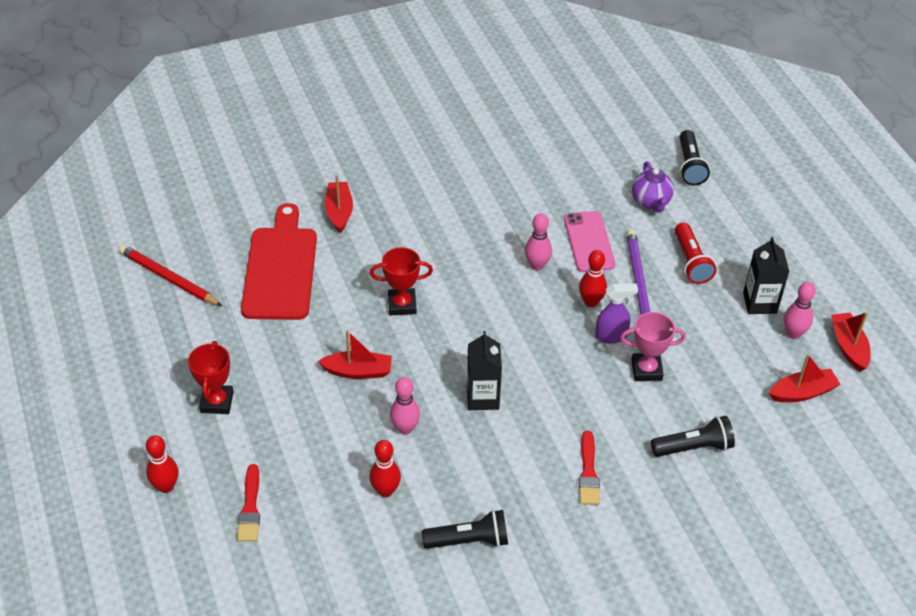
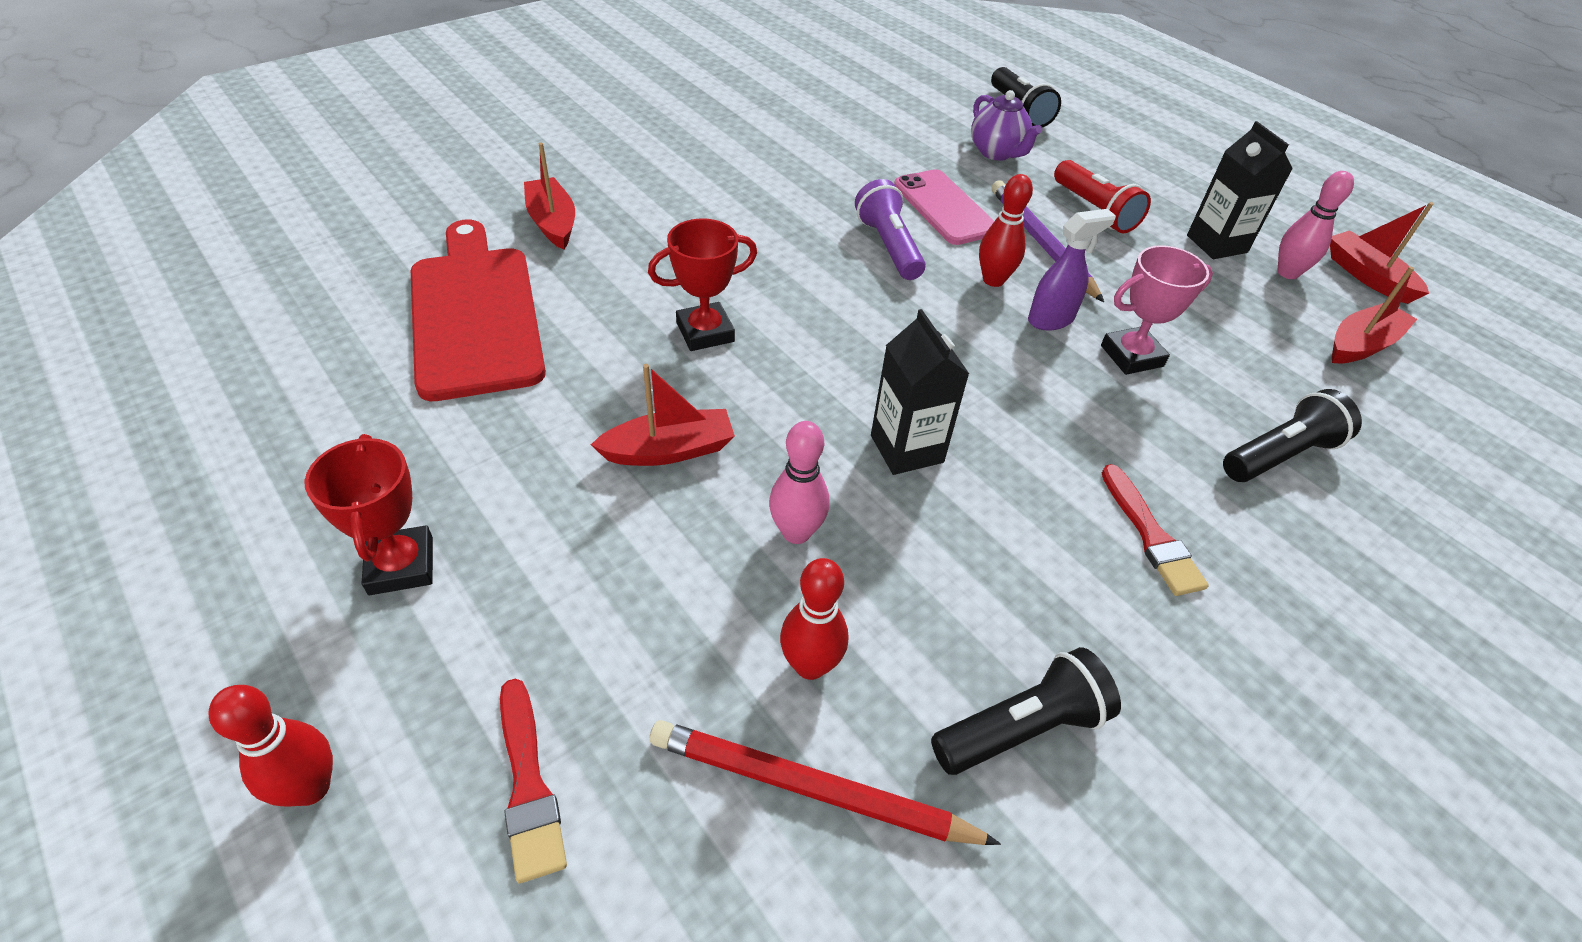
camera: 20 degrees left, 0 degrees up
(168, 278) = (262, 362): red pencil -> red pencil (811, 788)
(537, 265) = (888, 246): pink bowling pin -> purple flashlight

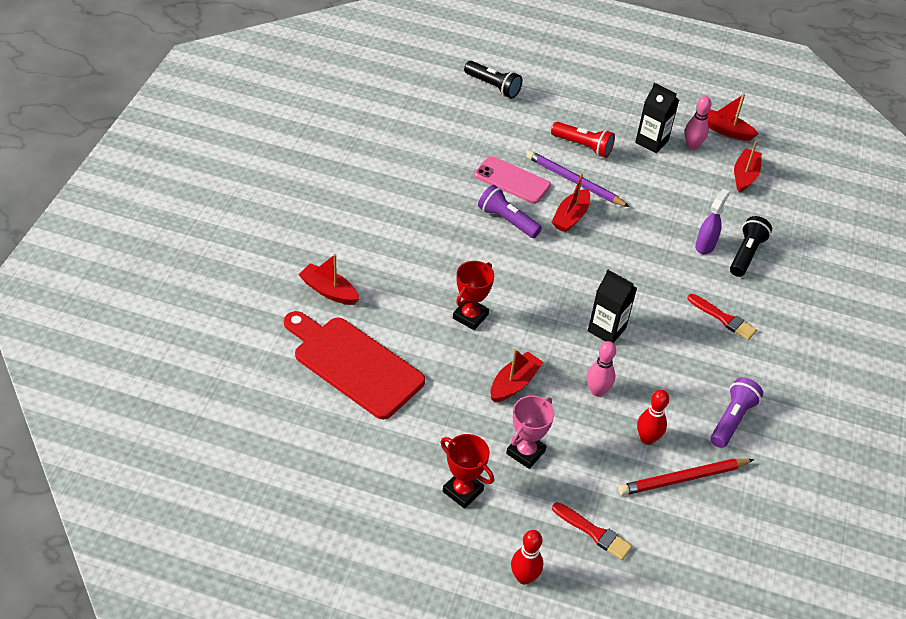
camera: 35 degrees left, 0 degrees up
(993, 280) = (570, 217): red bowling pin -> red boat
(997, 153) = (506, 126): purple teapot -> none
(1021, 728) = (732, 419): black flashlight -> purple flashlight
(1051, 319) = (612, 228): purple spray bottle -> purple spray bottle (705, 245)
(1132, 356) = (659, 231): pink trophy -> pink trophy (525, 452)

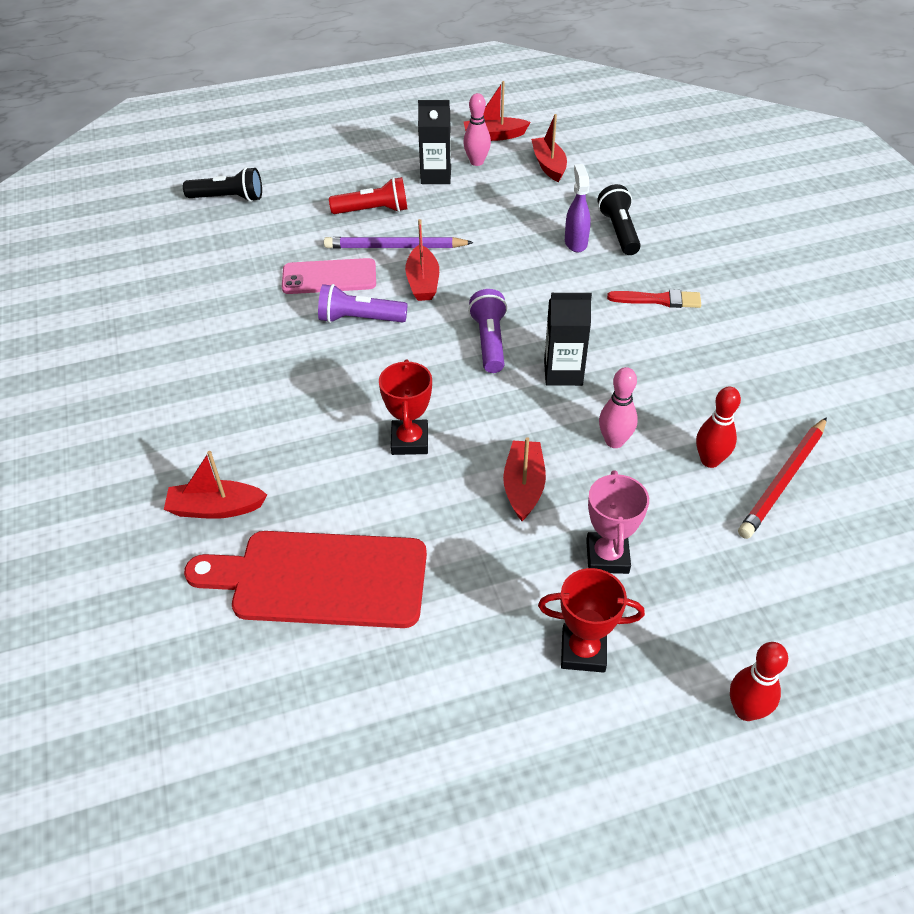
camera: 30 degrees left, 0 degrees up
(594, 532) = (762, 600): red brush -> none
(732, 419) = (764, 391): purple flashlight -> purple flashlight (489, 342)

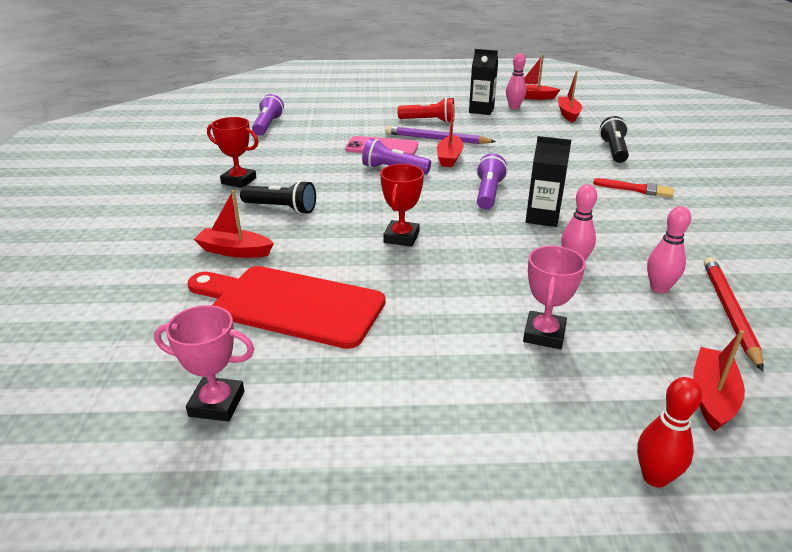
camera: 15 degrees right, 15 degrees down
(155, 258) = (267, 125): none -> purple flashlight
(228, 198) = (332, 105): black flashlight -> black flashlight (281, 208)
(298, 738) = (217, 404): none -> pink trophy
(523, 486) = (484, 278): red boat -> red boat (712, 396)
(575, 242) = (576, 152): purple spray bottle -> none
(583, 651) = (499, 396): red trophy -> red trophy (239, 181)
(710, 460) = (659, 288): red bowling pin -> pink bowling pin
(783, 480) = (729, 312): red pencil -> red pencil turned 135 degrees clockwise

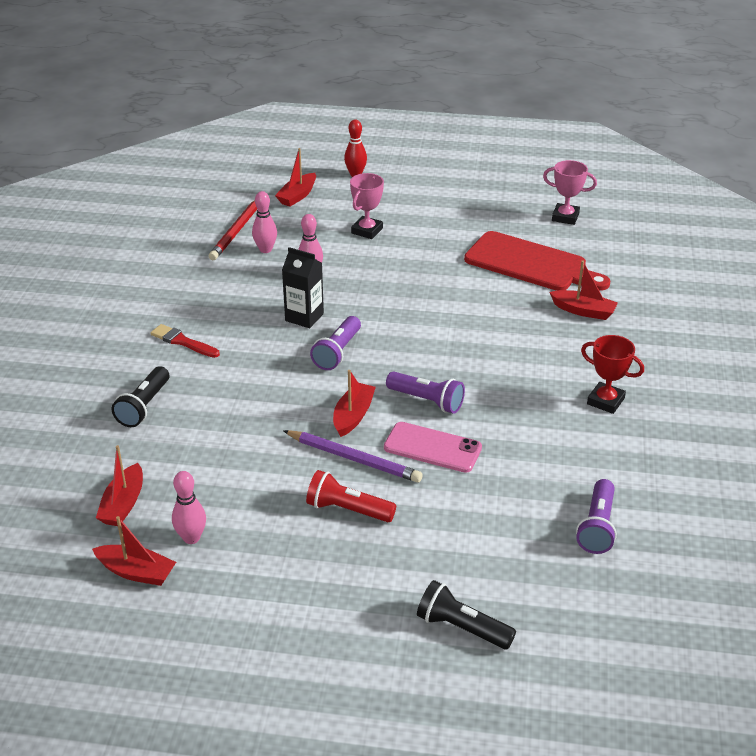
camera: 170 degrees left, 5 degrees up
(281, 208) = (550, 354): black flashlight -> black flashlight (462, 628)
(401, 237) = (440, 310): red trophy -> none
(481, 110) = (251, 534): black carton -> none

